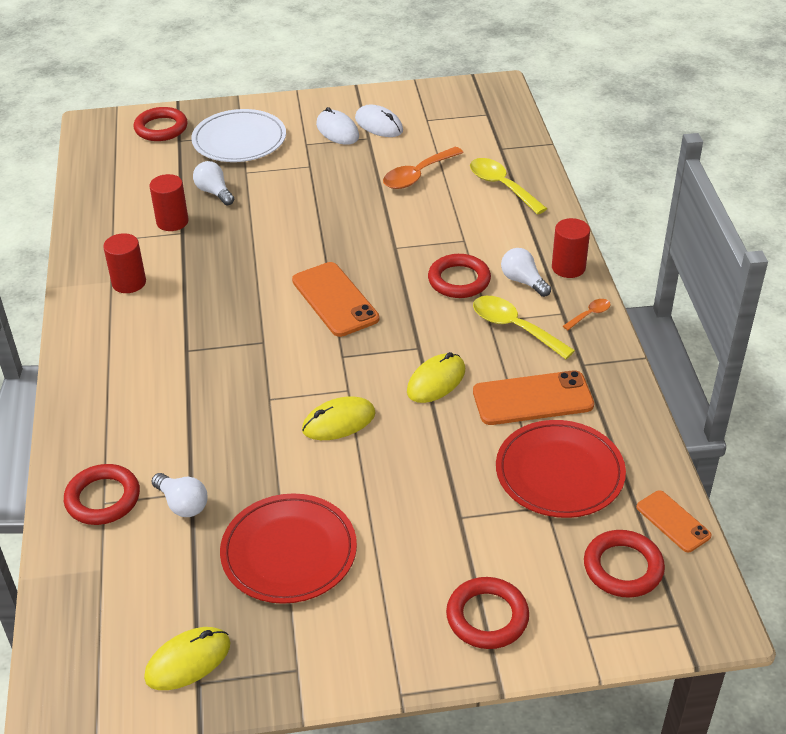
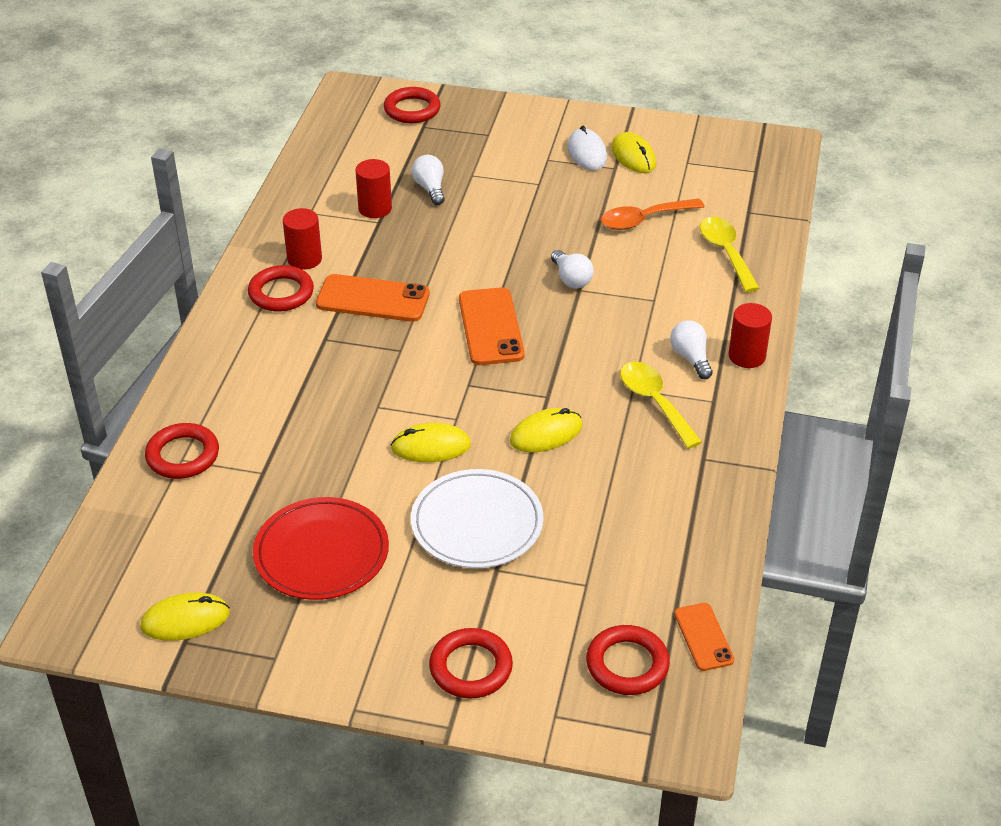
camera: 20 degrees right, 0 degrees up
(182, 504) = (249, 481): white light bulb -> white light bulb (571, 279)
(239, 140) = (482, 140): white plate -> white plate (477, 523)
(379, 124) = (633, 156): white mouse -> yellow mouse
(459, 280) = (625, 340): red ring -> red ring (281, 293)
(532, 399) = (632, 478): orange phone -> orange phone (373, 299)
(559, 473) = (617, 557): red plate -> none
(589, 315) = (740, 410): orange spoon -> none

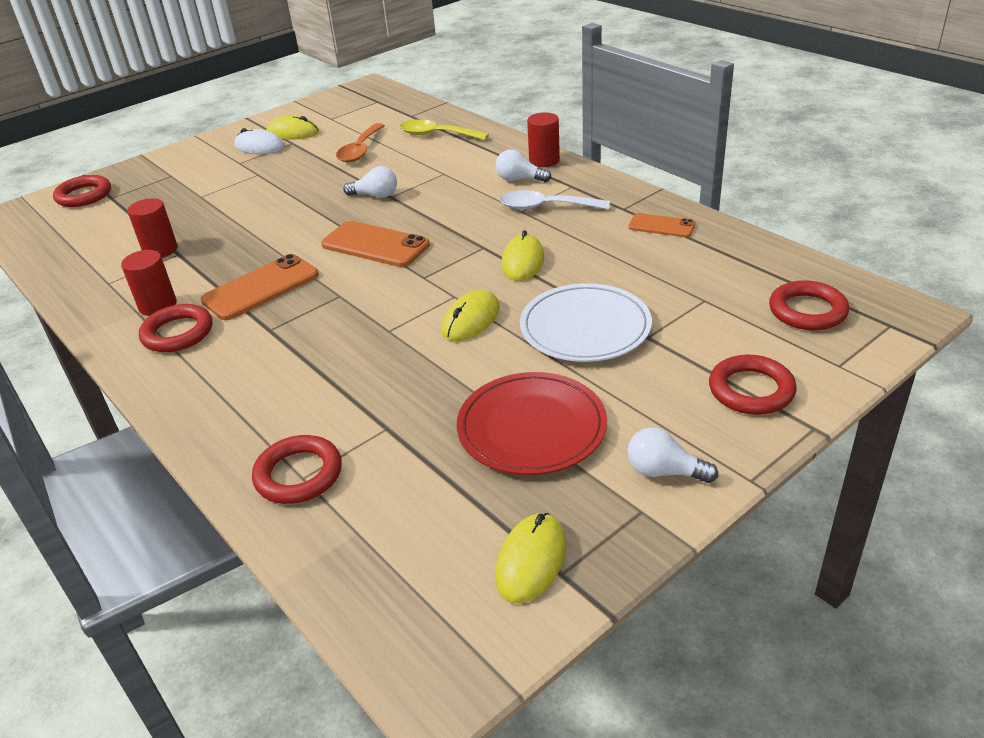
camera: 50 degrees left, 5 degrees down
(430, 188) = (183, 218): white light bulb -> white light bulb (664, 472)
(655, 402) = (546, 207): yellow spoon -> white spoon
(703, 637) = (804, 269): orange phone -> orange phone (661, 226)

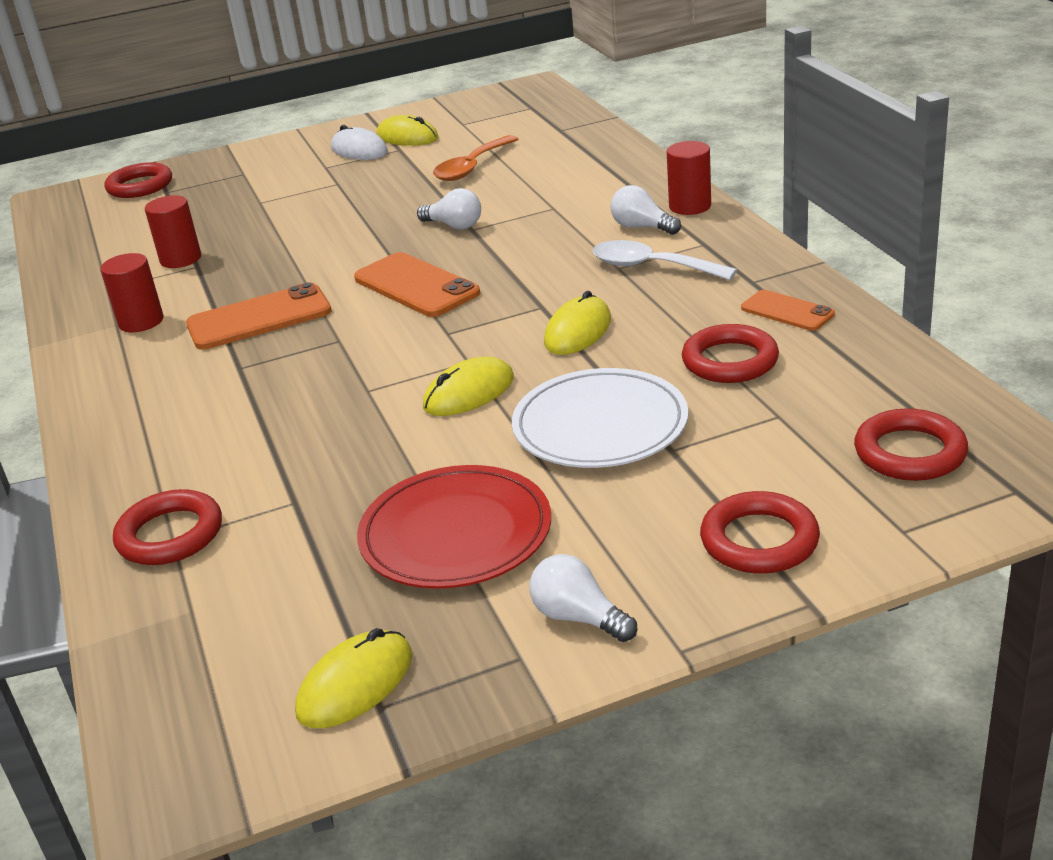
camera: 20 degrees right, 5 degrees down
(178, 333) = (143, 356): red ring -> red ring (730, 361)
(437, 135) = (576, 158): yellow spoon -> none

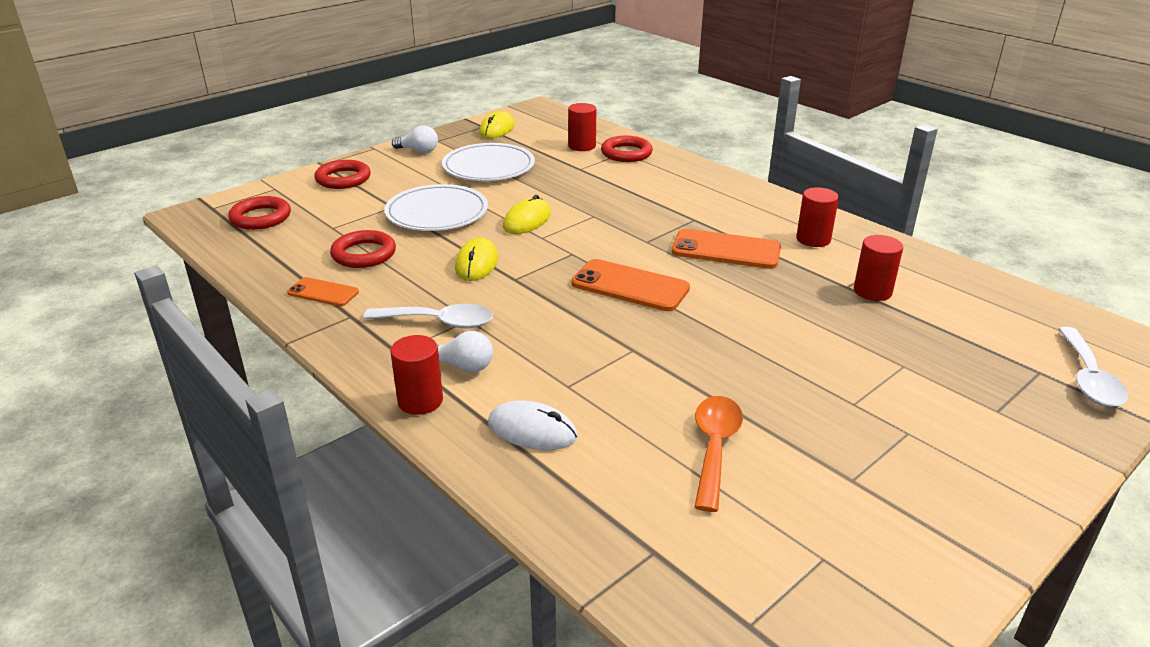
camera: 155 degrees right, 0 degrees up
(140, 186) = (1088, 378): red ring -> white spoon
(228, 574) = (582, 146): none -> red cylinder
(259, 318) = (726, 250): orange phone -> orange phone turned 60 degrees clockwise
(359, 150) = (906, 472): white mouse -> white mouse (532, 430)
(407, 137) = (872, 511): yellow mouse -> none
(454, 225) = (654, 352): white light bulb -> none
(456, 533) = (488, 167): red plate -> white plate

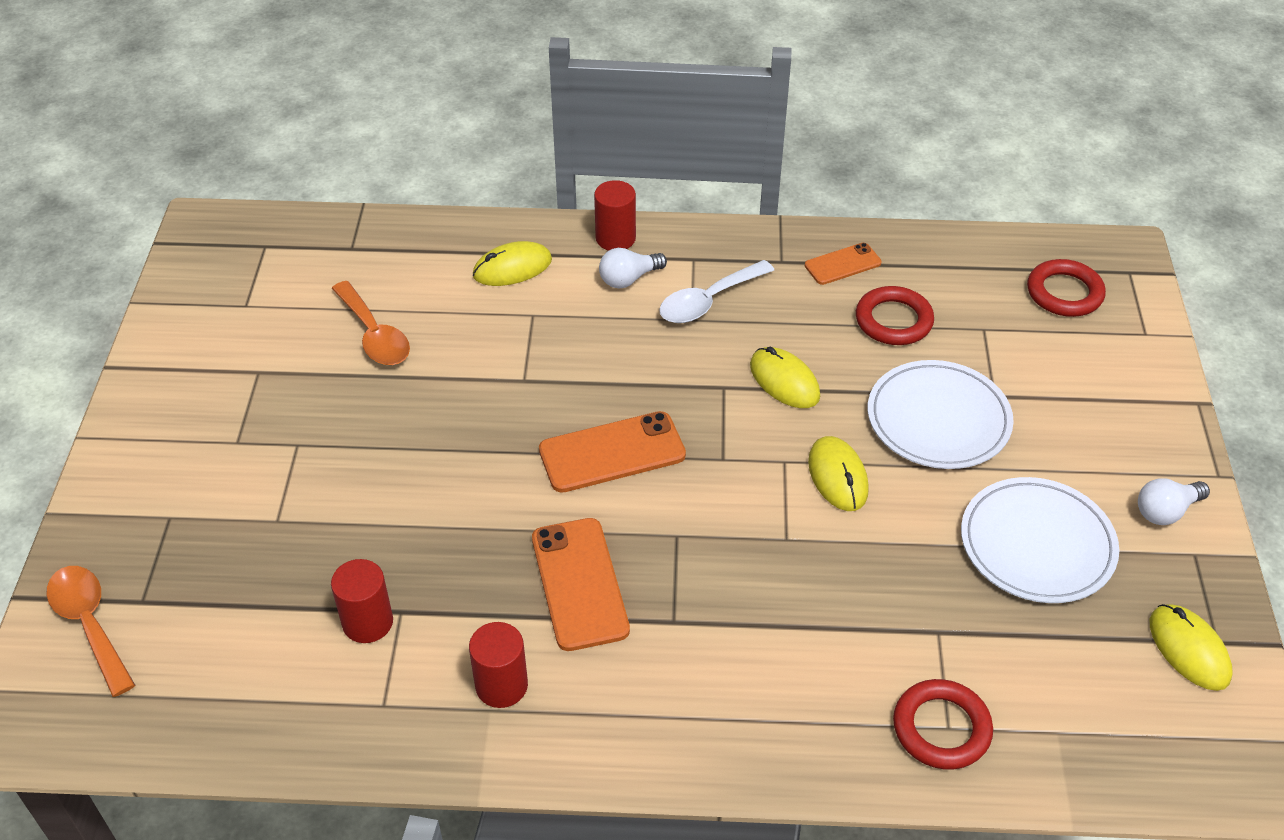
camera: 135 degrees right, 15 degrees up
(343, 179) = (1124, 397): red ring -> none
(532, 430) = (512, 268): white mouse -> yellow mouse
(582, 146) = (1020, 698): red cylinder -> none
(726, 250) = (579, 584): orange phone -> orange phone turned 75 degrees counterclockwise
(1088, 378) = (90, 624): white spoon -> orange spoon

